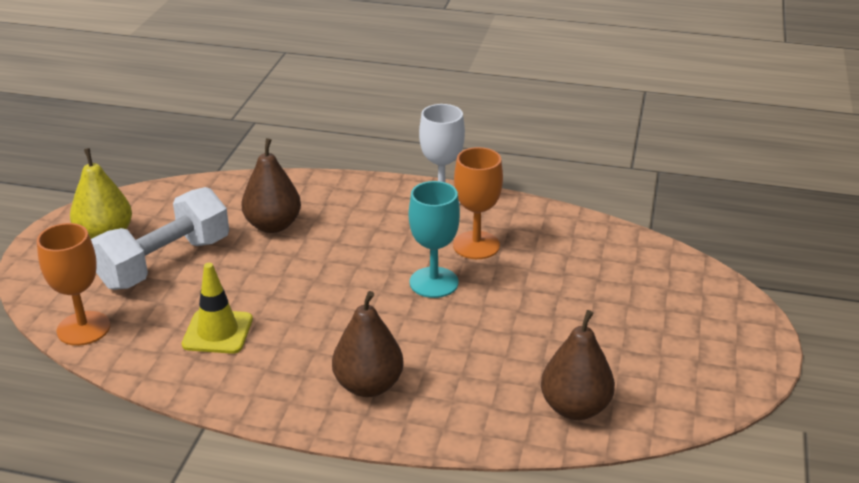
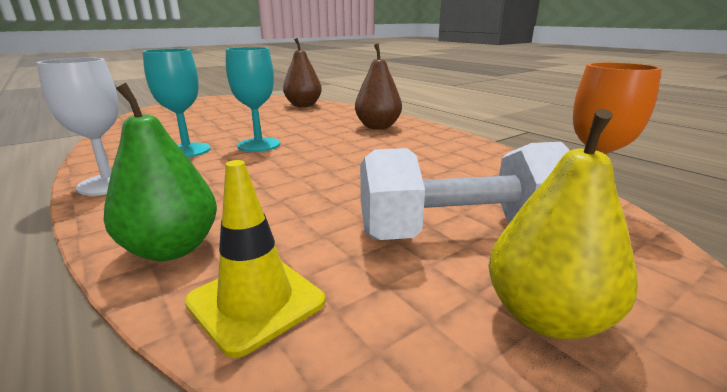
camera: 140 degrees left, 10 degrees down
(217, 332) = (446, 166): yellow traffic cone -> yellow traffic cone (256, 302)
(273, 225) = (288, 223): brown pear -> none
(308, 190) = (172, 248): none -> green pear
(476, 245) = (187, 150): orange goblet -> turquoise goblet

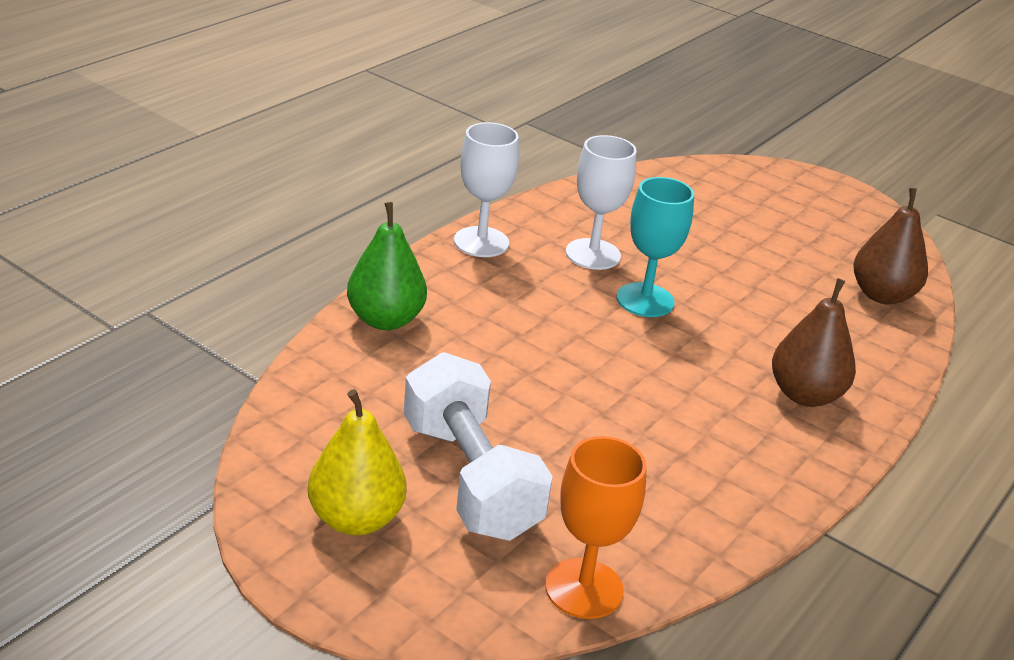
camera: 70 degrees right, 10 degrees up
(187, 150) = (593, 254): turquoise goblet -> white goblet
(256, 302) = (335, 377): yellow traffic cone -> none

